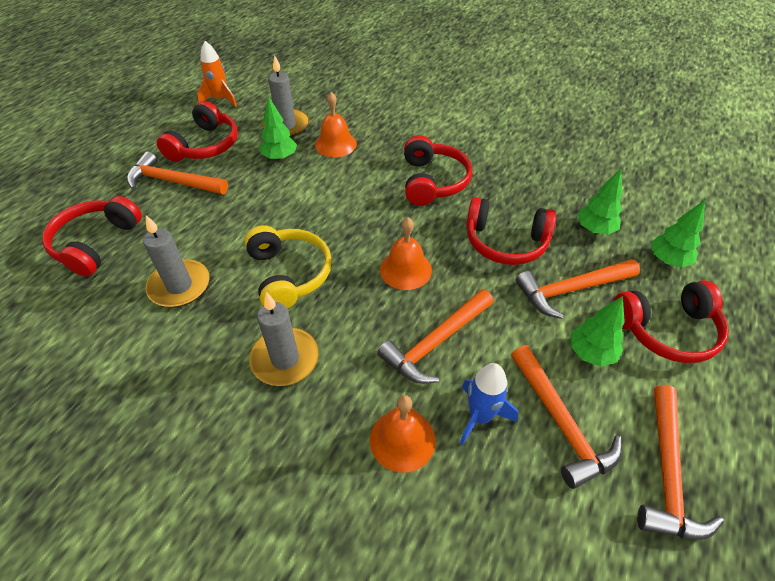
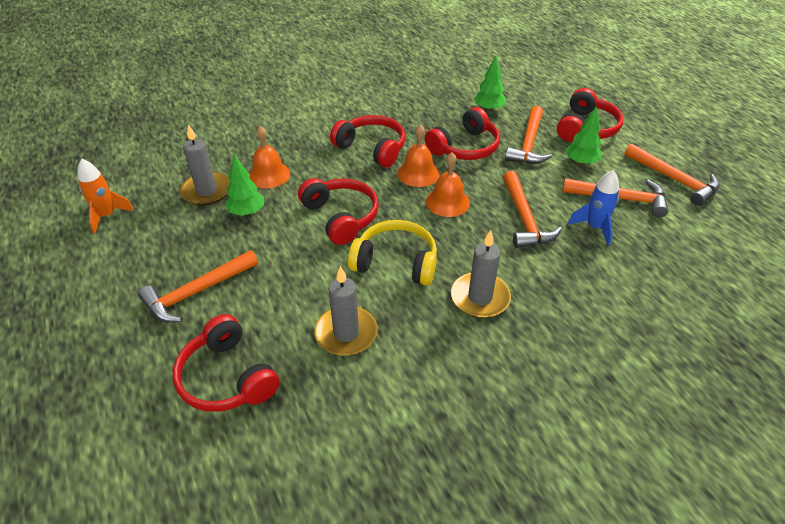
camera: 55 degrees left, 5 degrees down
(205, 145) = (168, 252): red headphones -> red headphones (341, 217)
(402, 439) = (589, 268): orange bell -> orange bell (418, 173)
(667, 260) = (537, 99): green tree -> none

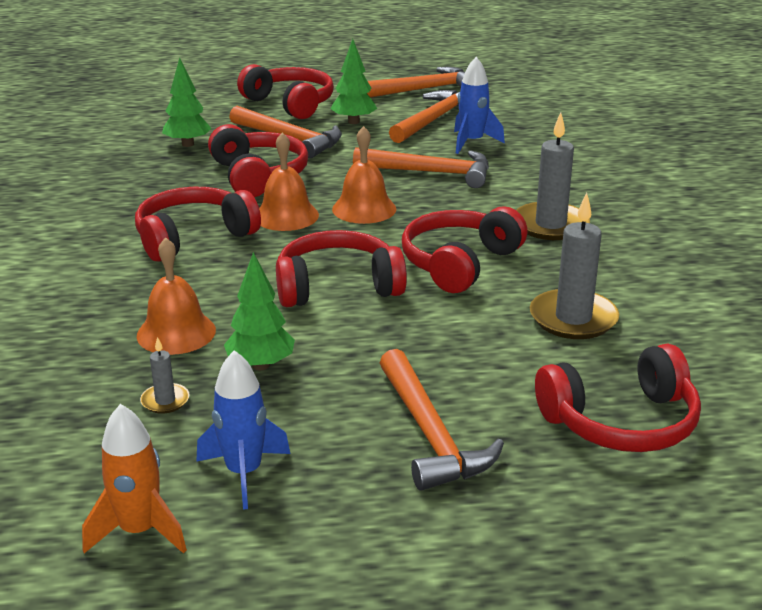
camera: 70 degrees left, 15 degrees down
(152, 234) = (244, 473): none -> blue rocket
(207, 191) = (165, 401): grey candle -> grey candle, size x0.49
(396, 262) = (459, 263): yellow headphones -> red headphones

